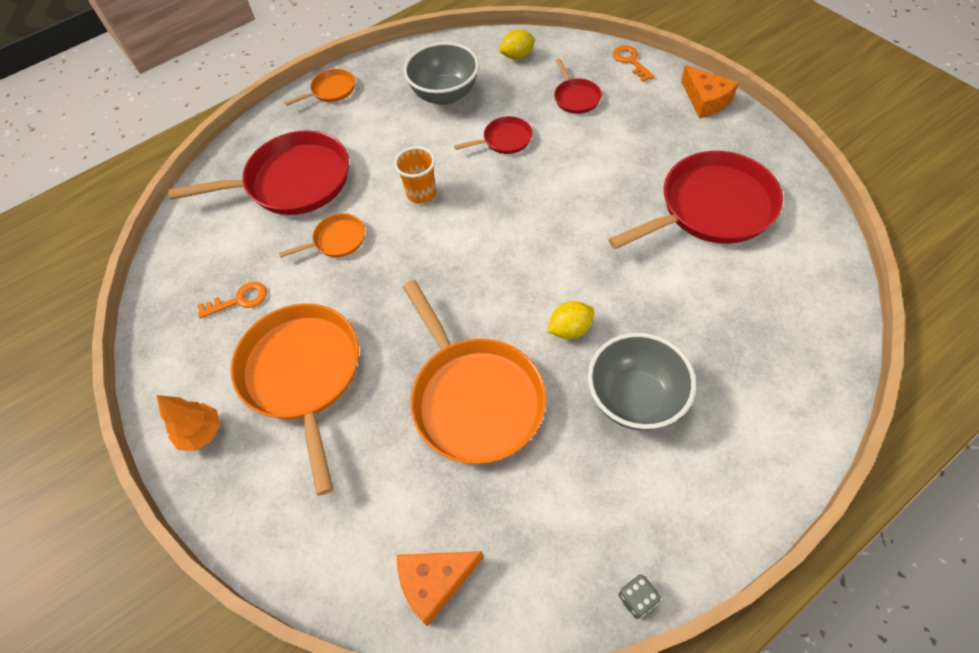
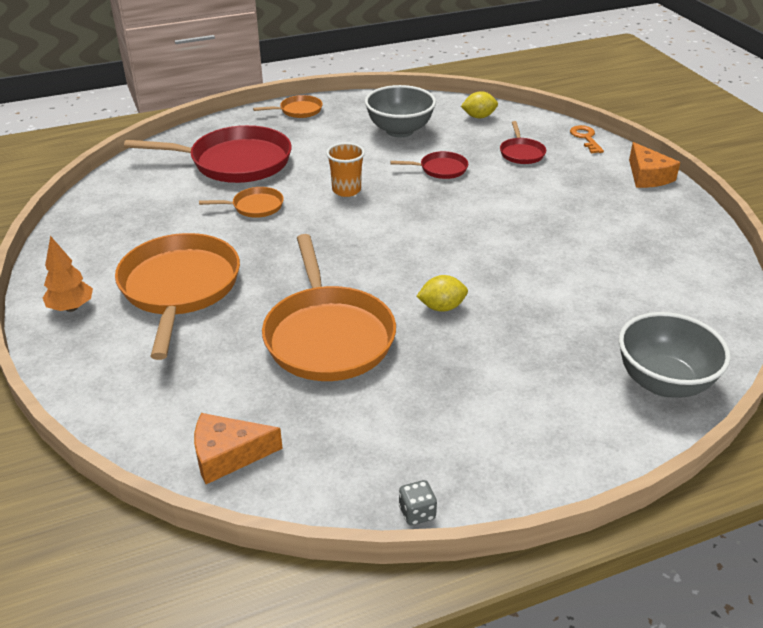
camera: 10 degrees right, 20 degrees down
(239, 300) = (149, 228): orange key -> none
(635, 399) = (482, 368): grey bowl -> grey bowl (663, 382)
(711, 208) = (620, 250): red pan -> none

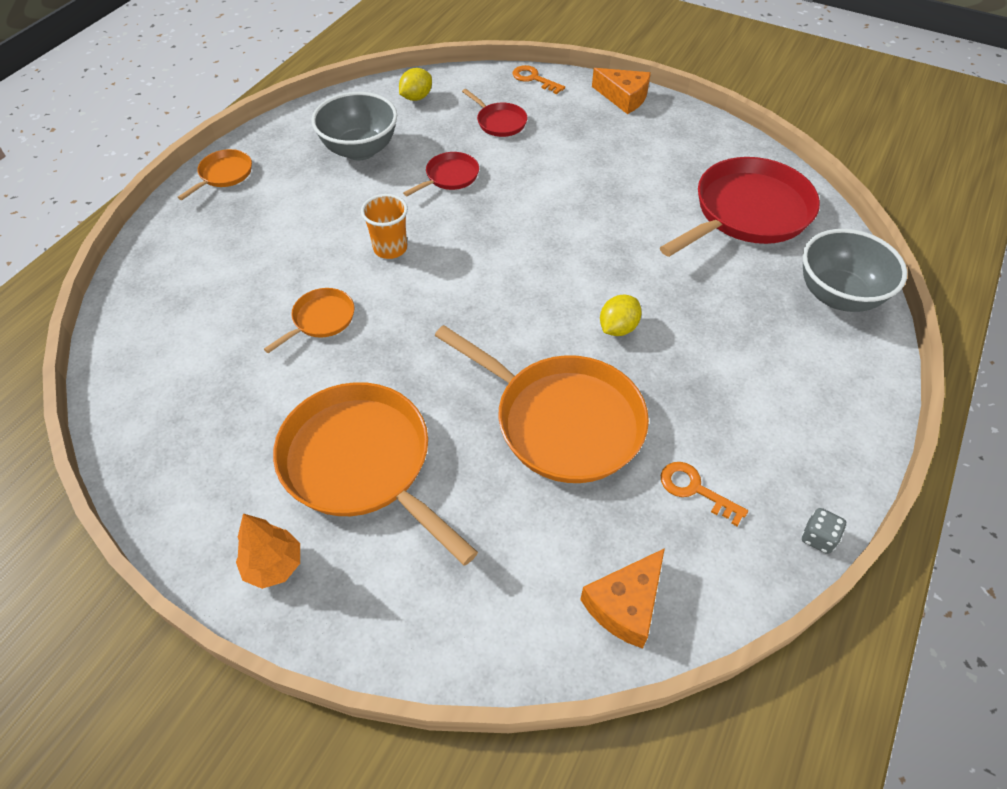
camera: 40 degrees left, 15 degrees up
(235, 162) = (232, 276): red pan -> red pan (747, 213)
(364, 426) = (694, 489): none -> orange key

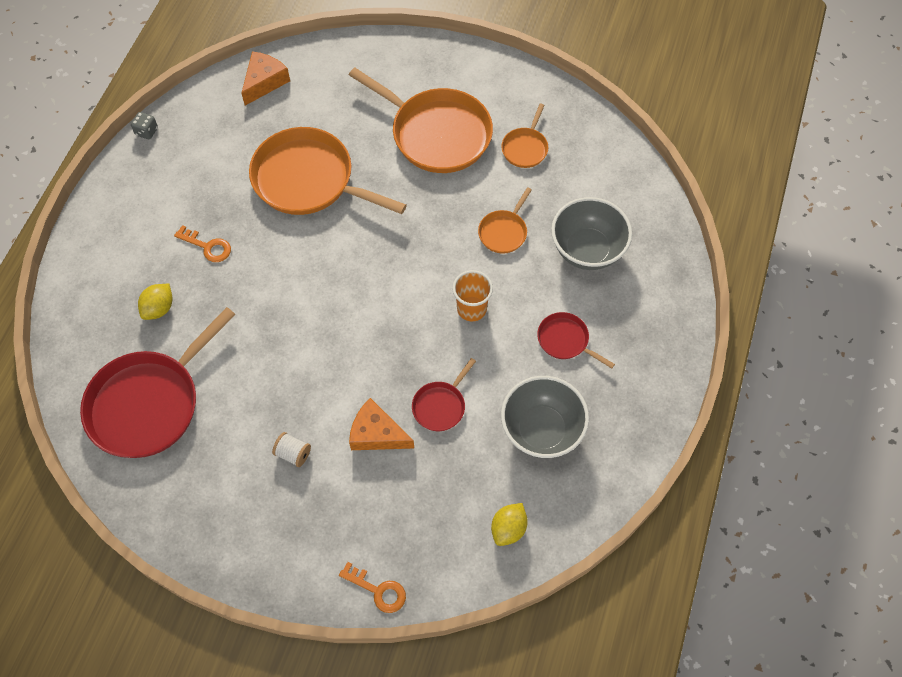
camera: 170 degrees right, 10 degrees up
(224, 175) = (660, 373): orange pan -> orange pan (525, 148)
(274, 566) = (468, 72): orange tree -> none
(499, 122) = (406, 500): red pan -> red pan (565, 340)
(599, 161) = (293, 453): none -> white spool
(618, 328) = (271, 259): yellow lemon -> yellow lemon (159, 308)
(623, 97) = (268, 571): orange cheese -> orange cheese (377, 434)
(694, 489) = (220, 148): orange key -> orange key (208, 246)
(838, 295) = (87, 318): grey bowl -> grey bowl (587, 250)

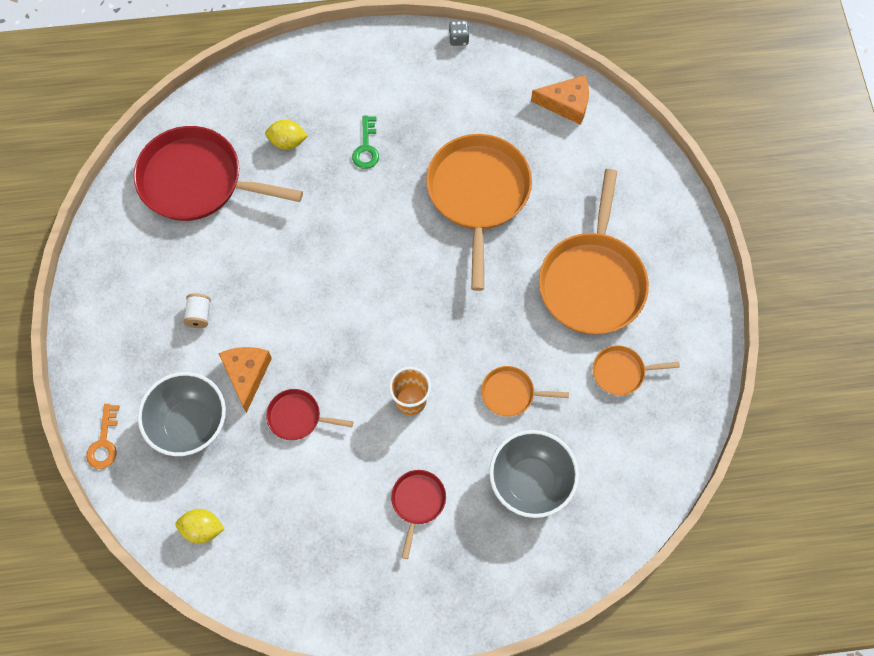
camera: 65 degrees right, 5 degrees up
(208, 246) = (366, 148): orange key -> green key
(541, 430) = (312, 518): grey bowl -> grey bowl (190, 424)

